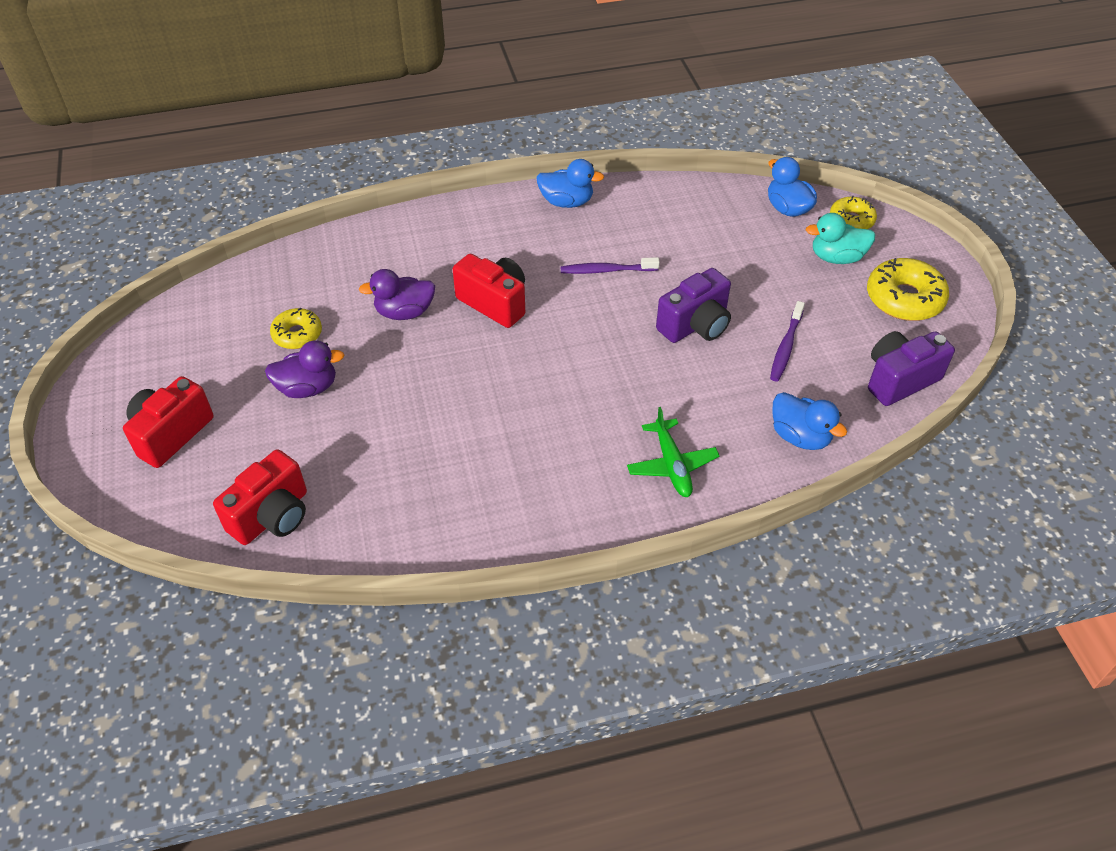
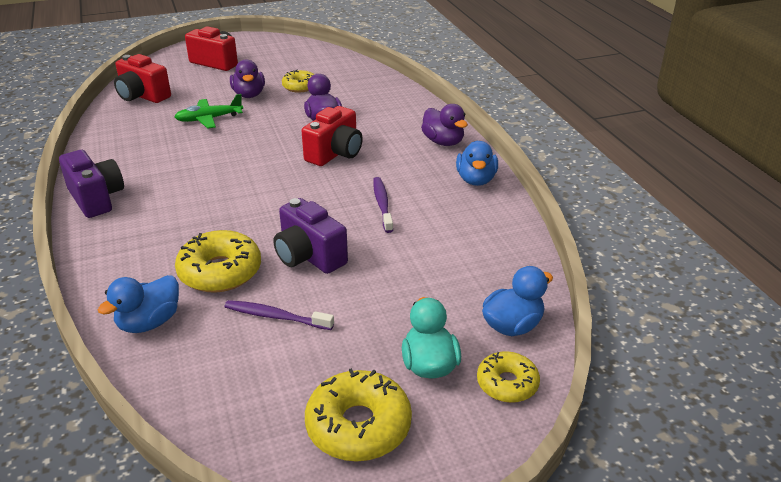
camera: 85 degrees right, 15 degrees down
(483, 216) = (443, 142): none -> purple duck
(672, 465) = (136, 244): green plane -> green plane (209, 119)
(720, 390) = (220, 272): none -> yellow donut
(899, 379) = (216, 408): purple camera -> purple camera (96, 198)

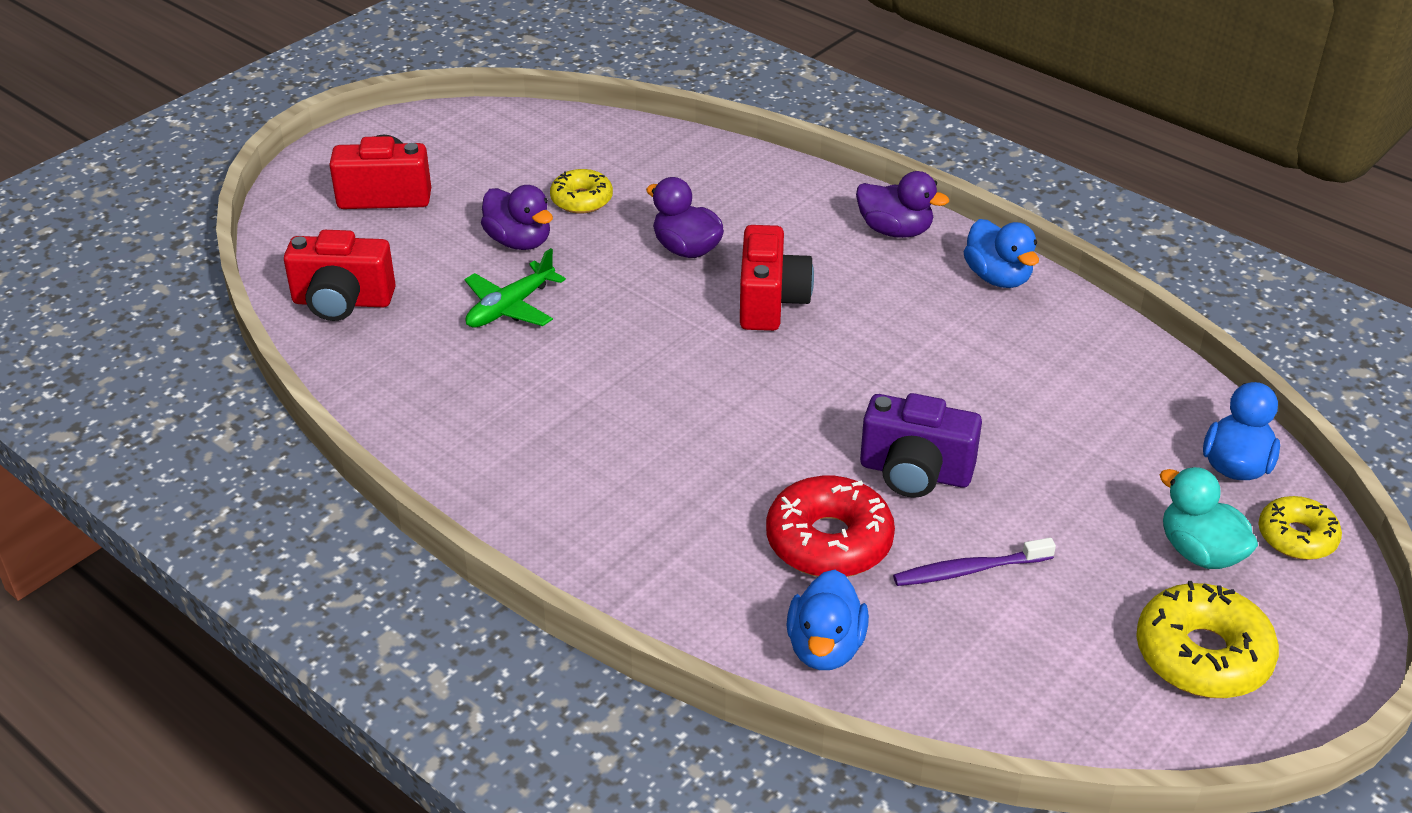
camera: 30 degrees left, 5 degrees up
(96, 198) = (512, 506): purple camera -> none
(220, 272) = (829, 541): yellow donut -> red donut
(382, 204) = (921, 360): purple toothbrush -> none

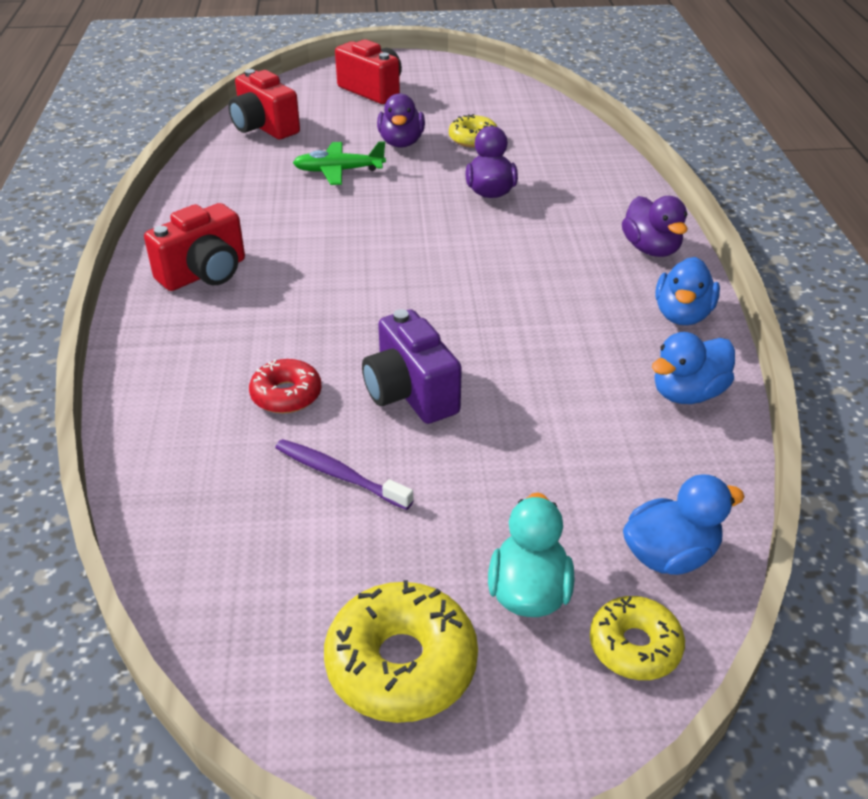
camera: 45 degrees right, 0 degrees up
(770, 302) = (492, 245): red camera -> red camera (205, 273)
(825, 647) = (175, 451): blue duck -> blue duck (687, 393)
(829, 541) = (286, 395): red donut -> red donut, size x0.62

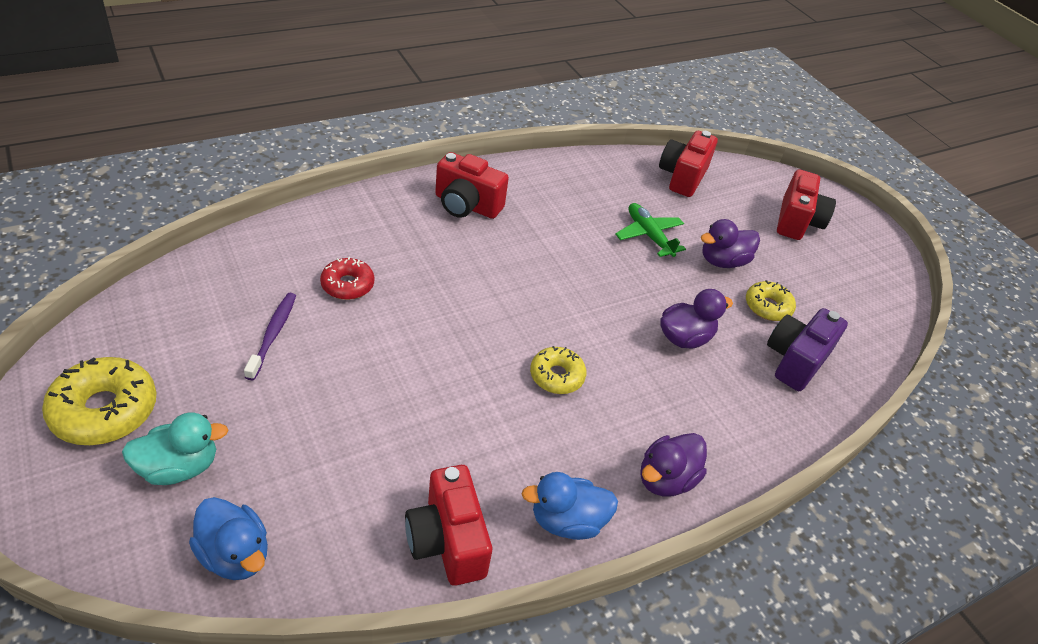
camera: 60 degrees right, 5 degrees up
(410, 393) = (375, 351): purple camera -> purple camera (795, 361)
(634, 646) = (135, 543): yellow donut -> yellow donut (556, 376)
(687, 393) = (447, 541): blue duck -> red camera

